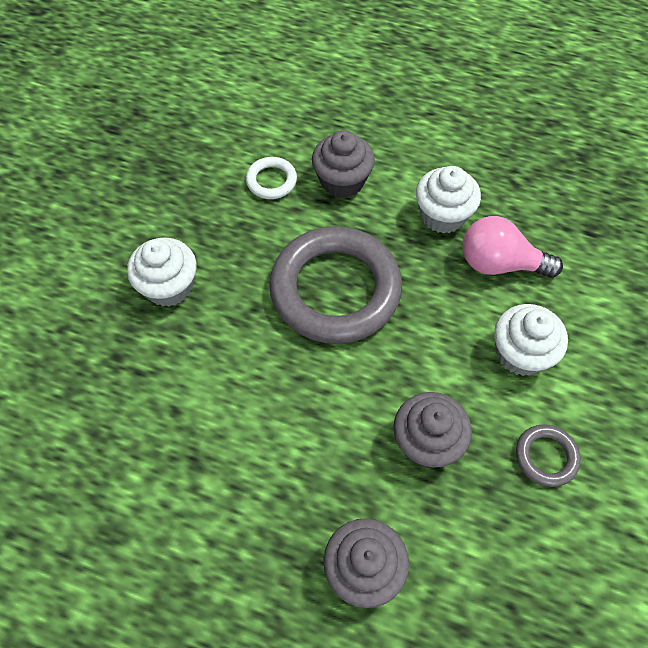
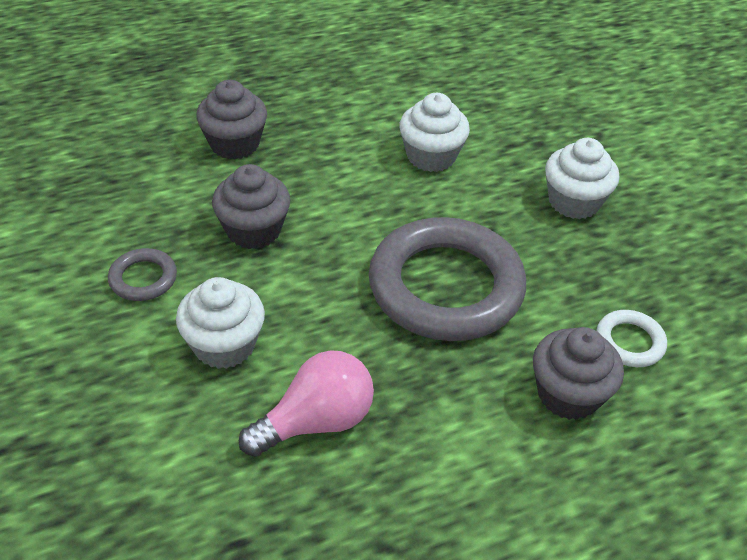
camera: 135 degrees right, 15 degrees down
(442, 215) = (426, 434): white cupcake -> white cupcake (431, 156)

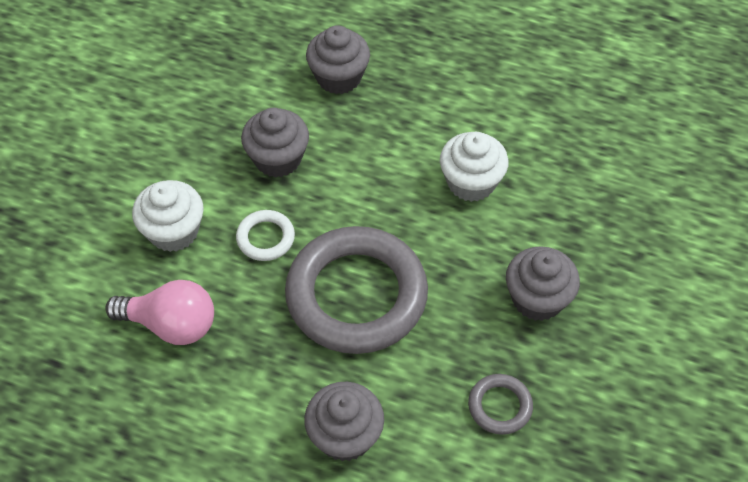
camera: 45 degrees right, 10 degrees up
(143, 278) = (175, 148): grey ring -> grey ring (500, 406)
(574, 202) = (537, 298): white cupcake -> grey cupcake
(629, 342) = (435, 436): white ring -> white ring (265, 238)

